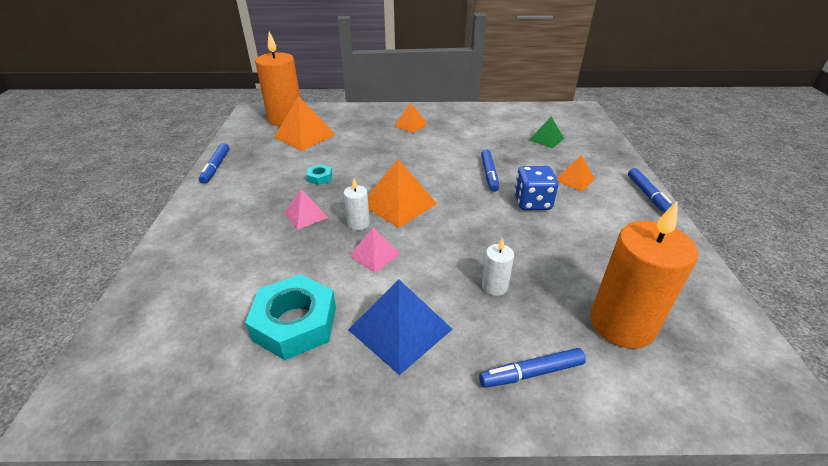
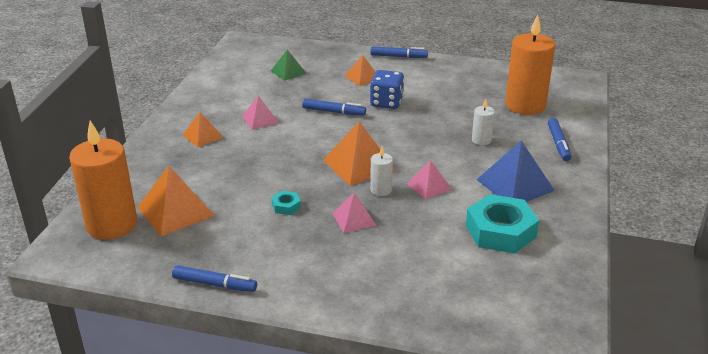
camera: 75 degrees left, 5 degrees down
(451, 142) = (260, 119): none -> pink pyramid

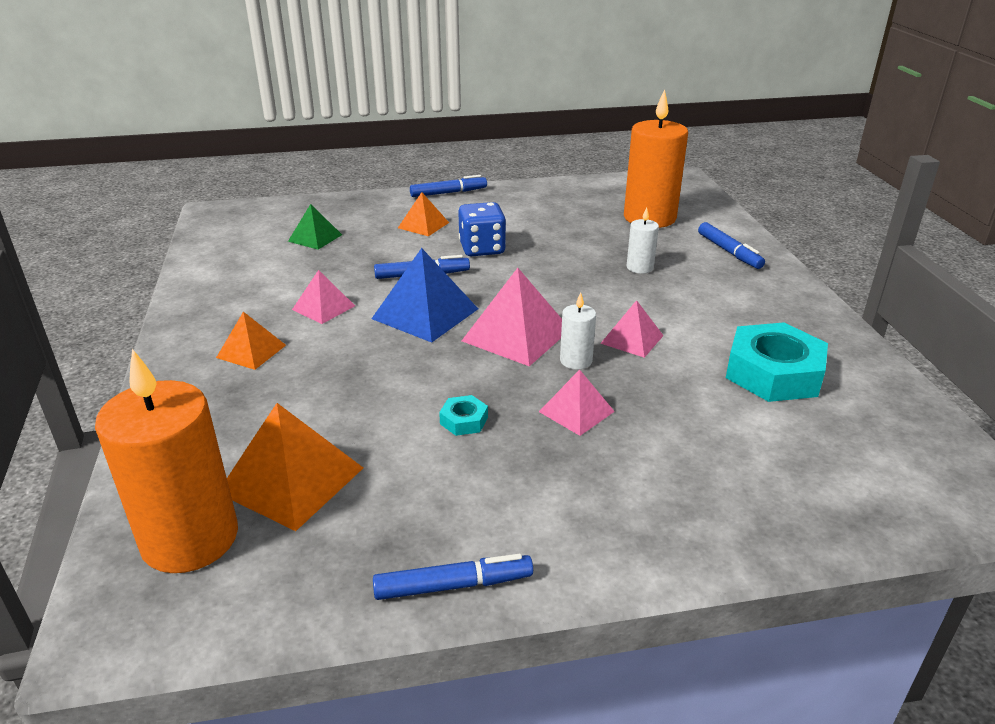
camera: 25 degrees left, 0 degrees up
(358, 165) = (516, 335): orange pyramid -> pink pyramid
(515, 185) = (731, 311): blue pyramid -> blue pyramid (425, 313)

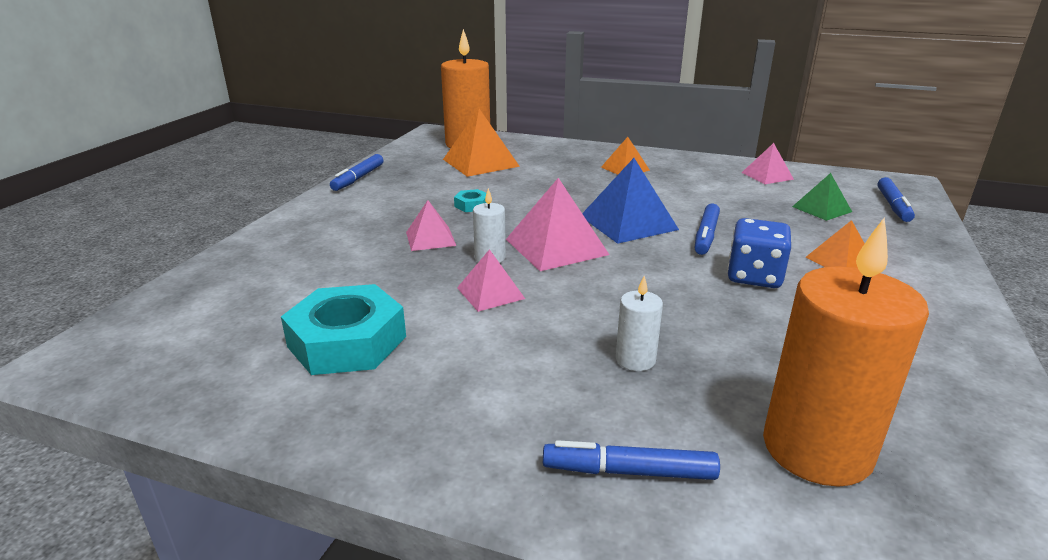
camera: 120 degrees right, 5 degrees down
(323, 307) = (671, 193): pink pyramid -> pink pyramid (767, 176)
(448, 193) = (962, 300): blue marker -> blue marker (893, 206)

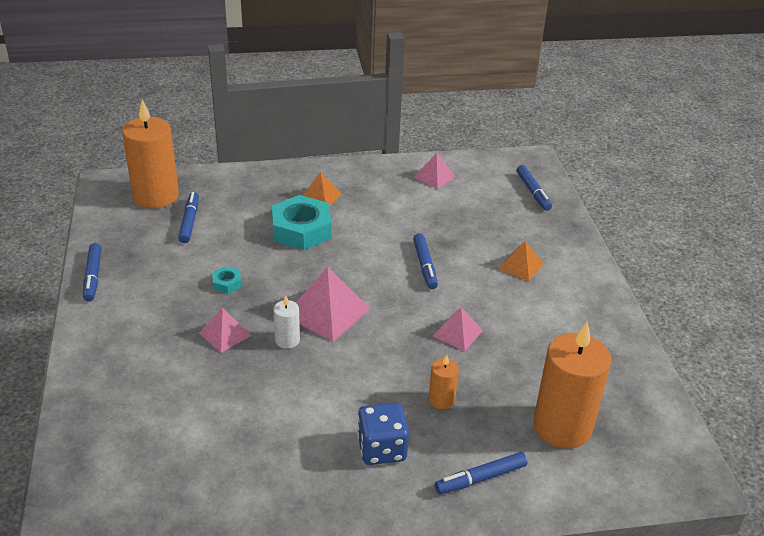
camera: 30 degrees left, 10 degrees up
(347, 341) = (250, 454): turquoise nut -> turquoise nut (301, 230)
(480, 162) = (189, 222): orange pyramid -> blue marker
(490, 293) = (314, 375): pink pyramid -> pink pyramid (458, 333)
(628, 222) = (362, 267): blue pyramid -> none
(635, 359) = (441, 400): white candle -> orange candle
(754, 276) = (475, 299): blue dice -> blue dice (382, 449)
(821, 209) = (488, 210): green pyramid -> none

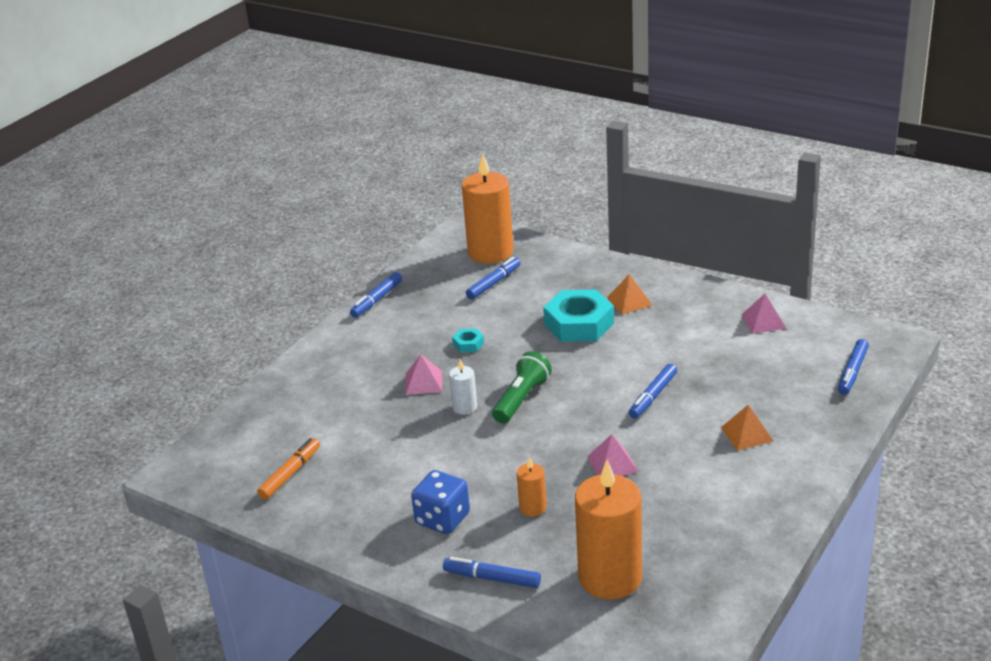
camera: 45 degrees right, 5 degrees down
(192, 481) = (290, 473): none -> orange marker
(327, 312) = (521, 399): pink pyramid -> green flashlight

